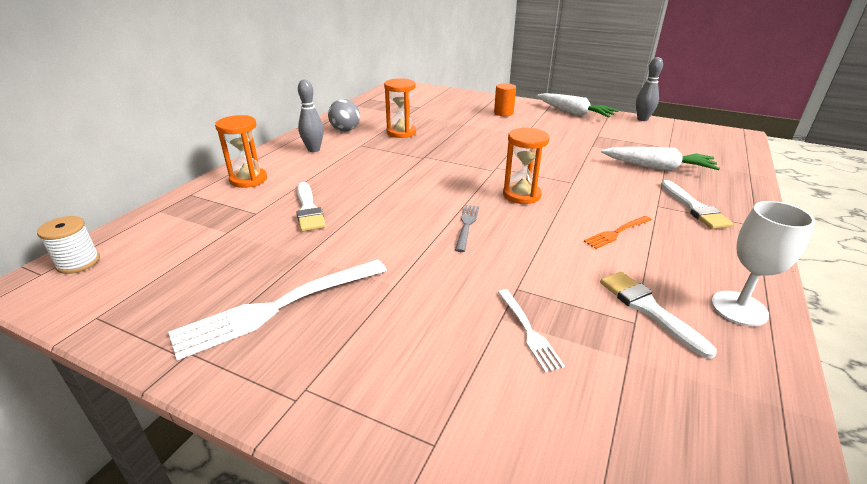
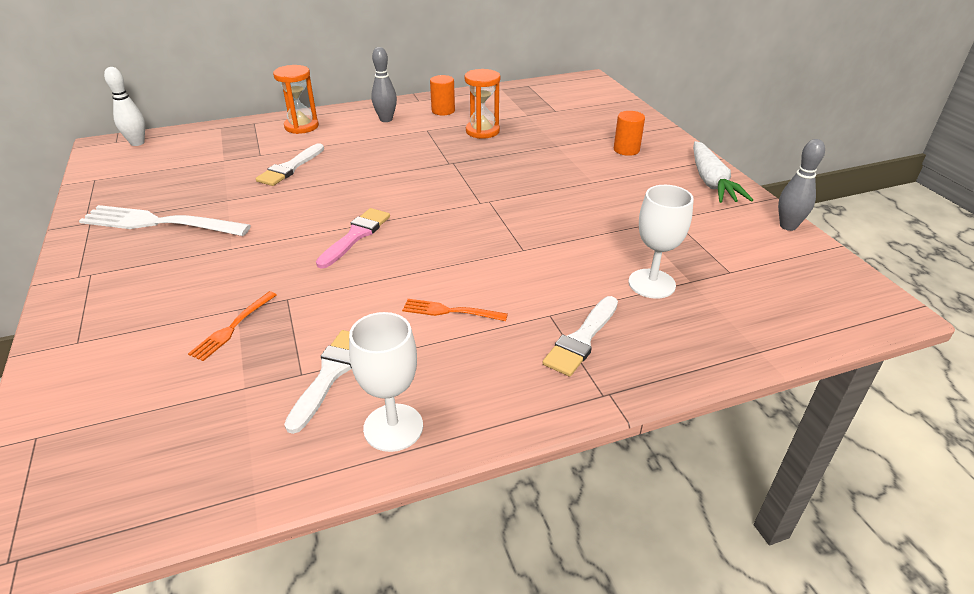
camera: 45 degrees right, 5 degrees up
(78, 262) = (137, 143): white spool -> white bowling pin
(345, 130) = (443, 111): grey ball -> orange cylinder
(466, 225) = (356, 236): grey fork -> pink brush
(521, 195) = (451, 236): orange hourglass -> none
(528, 331) = (233, 327): white fork -> orange fork
(657, 168) = (651, 284): white carrot -> white goblet

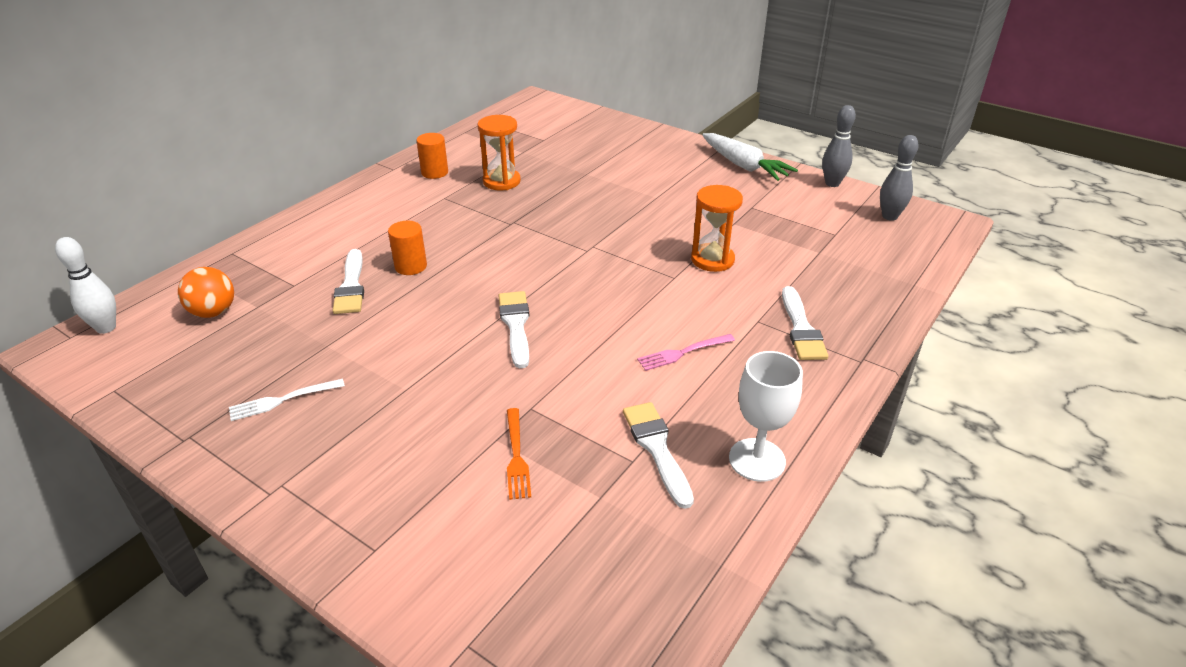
camera: 35 degrees left, 0 degrees up
(159, 223) = (283, 400): white fork -> white fork, size x0.51
(197, 155) = (213, 312): none -> orange ball
(301, 126) = (299, 238): orange hourglass -> orange hourglass (712, 260)
(356, 236) = (516, 325): pink brush -> white brush
(386, 119) = (386, 200): grey bowling pin -> grey bowling pin (889, 216)
(450, 311) = (683, 352): orange fork -> pink fork
(626, 150) = (648, 159): orange cylinder -> orange cylinder (411, 266)
(651, 284) = (797, 265): white goblet -> none

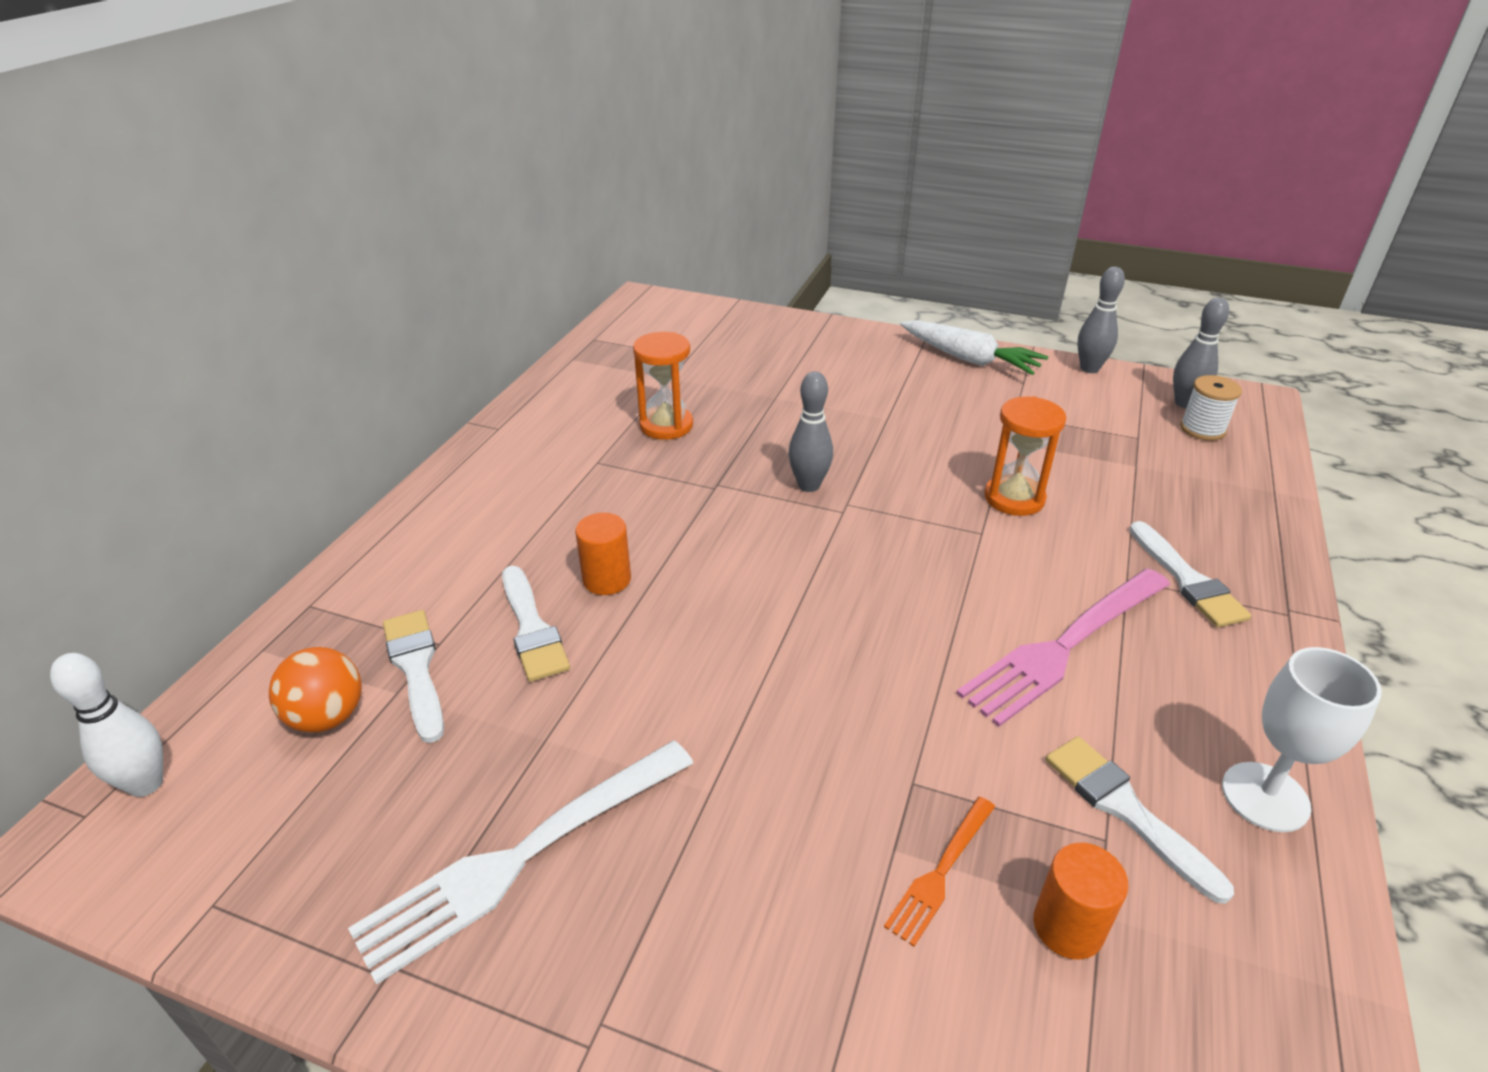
camera: 15 degrees left, 0 degrees up
(283, 400) = (523, 856): white fork -> white fork, size x1.98
(434, 172) = (563, 425): orange cylinder -> orange cylinder (1068, 927)
(516, 325) = (813, 647): white brush -> white brush (416, 668)
(516, 456) = (941, 872): orange fork -> orange fork turned 60 degrees clockwise
(574, 231) = (809, 485): none -> grey bowling pin
(683, 352) = (1064, 646): pink fork -> pink fork, size x1.98
(890, 235) = (1202, 429): none -> white spool

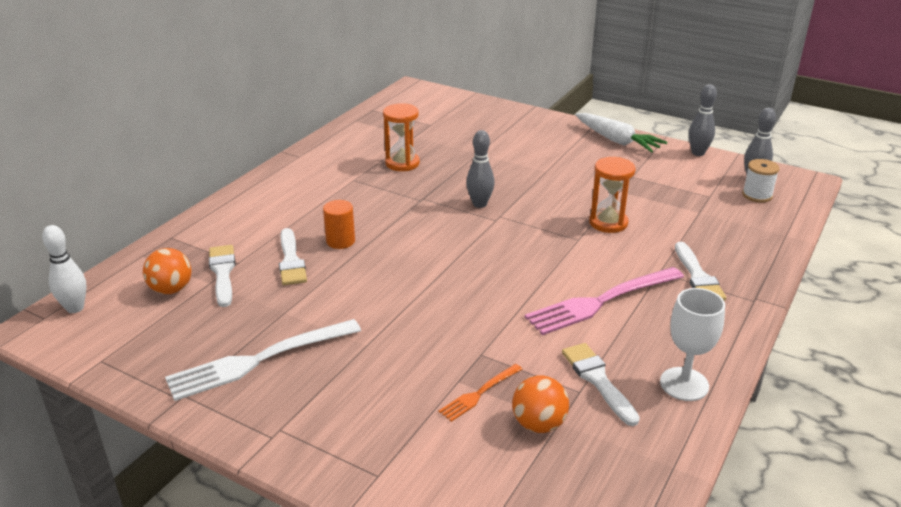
camera: 10 degrees right, 5 degrees down
(1068, 927) = (538, 424): orange cylinder -> orange ball

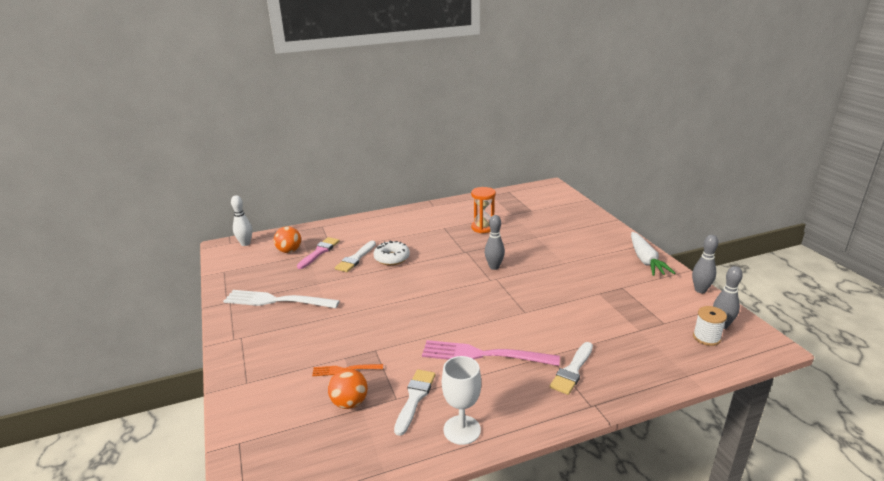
camera: 40 degrees right, 5 degrees down
(223, 273) = (319, 252): white brush -> pink brush
(340, 241) = (392, 258): orange cylinder -> white donut
(608, 223) = (560, 310): orange hourglass -> none

